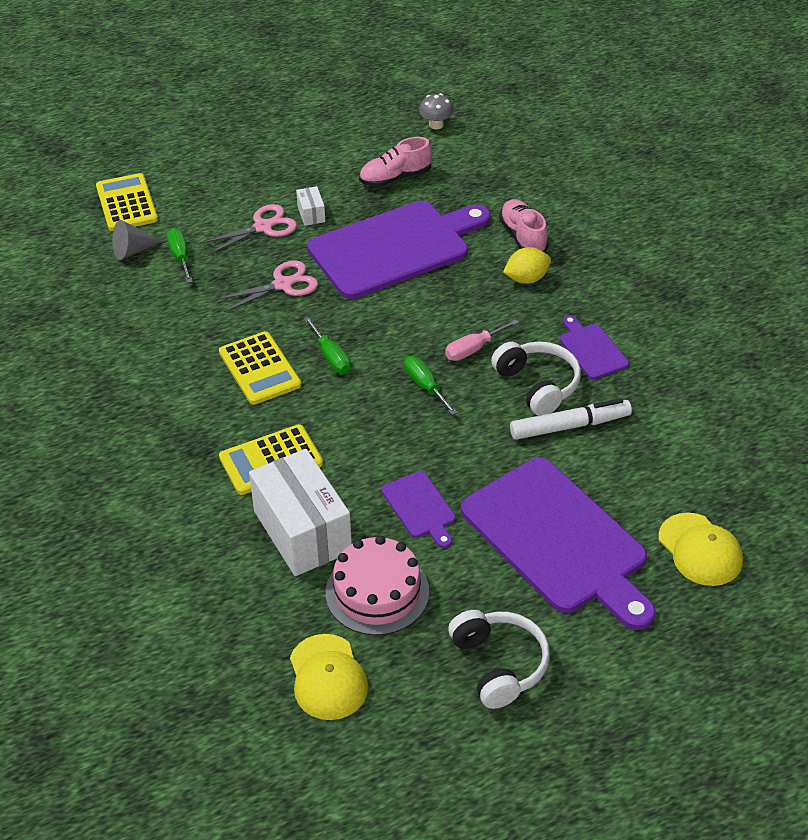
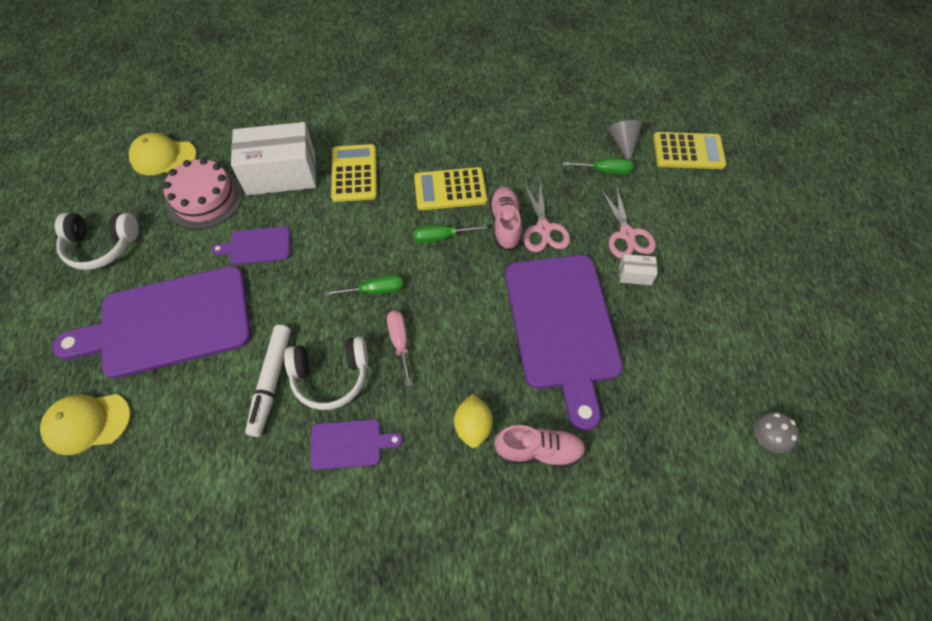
camera: 110 degrees right, 15 degrees up
(395, 178) = (674, 363): pink shoe -> pink shoe (505, 224)

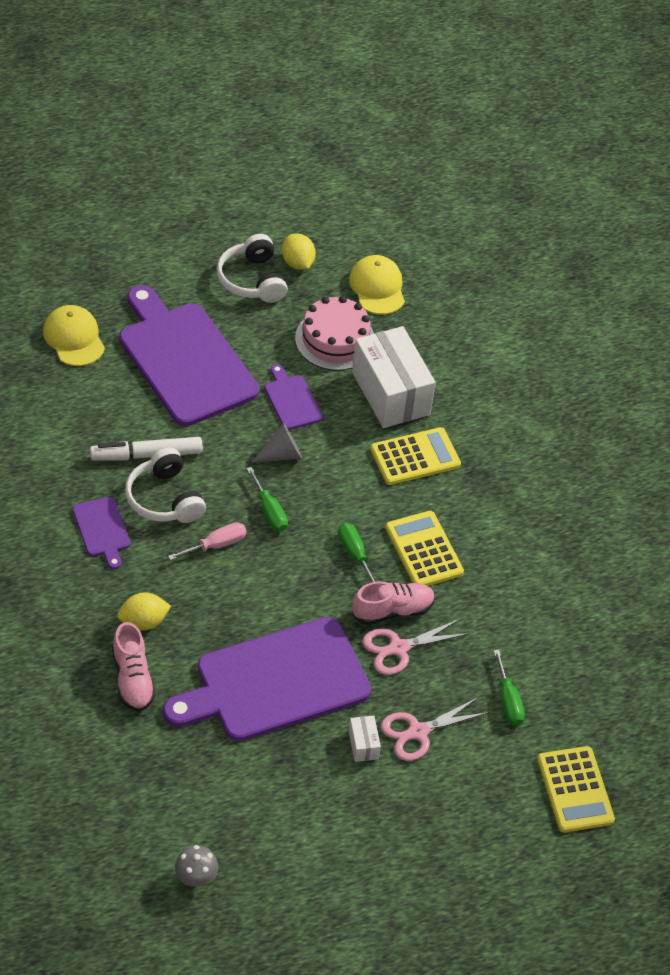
camera: 70 degrees right, 10 degrees down
(102, 207) = (297, 263): none -> yellow lemon
(623, 144) = (561, 716): grey cone -> grey cone (282, 454)

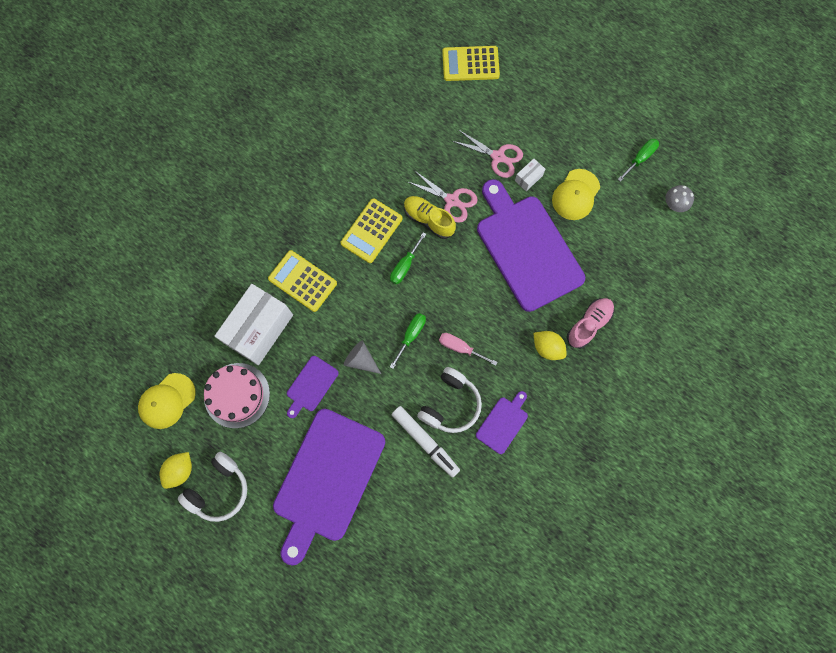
camera: 120 degrees left, 25 degrees up
(74, 338) = (363, 570): yellow cap -> yellow cap (575, 195)
(275, 682) = (527, 248): purple cutting board -> purple cutting board turned 150 degrees counterclockwise
(392, 611) = (428, 220): pink shoe -> yellow shoe
(508, 701) = (441, 126): green screwdriver -> green screwdriver (640, 158)
(575, 790) = (470, 64): yellow calculator -> yellow calculator turned 135 degrees counterclockwise

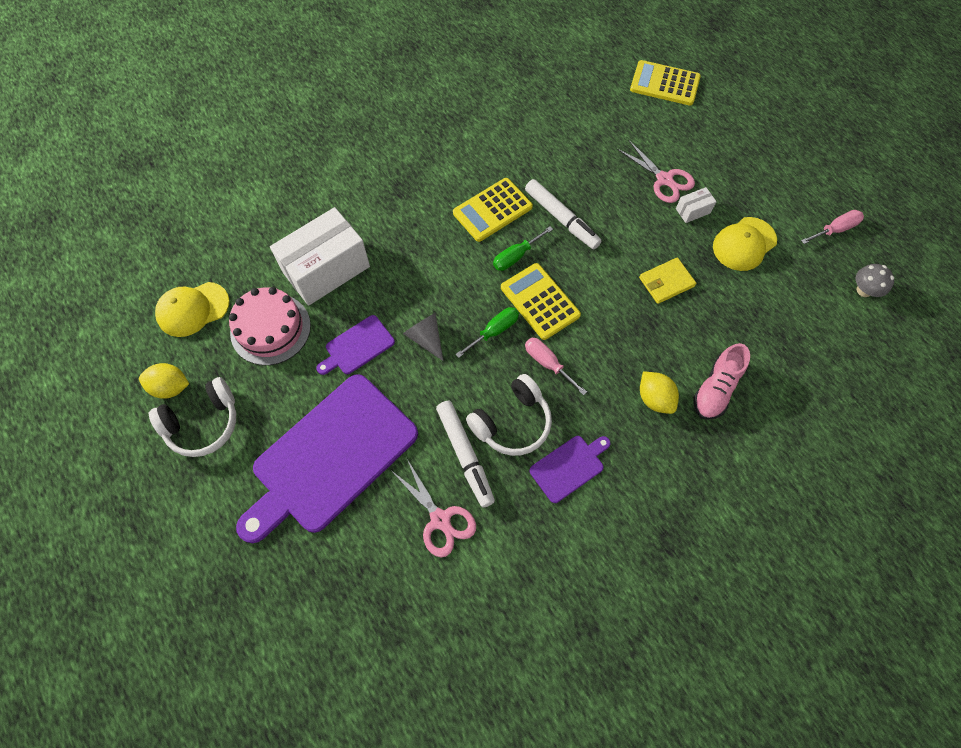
camera: 20 degrees right, 10 degrees down
(180, 470) = (171, 387): yellow lemon -> yellow lemon turned 45 degrees clockwise
(302, 281) = (395, 236): yellow calculator -> yellow calculator (540, 301)
(428, 220) = (561, 218): yellow shoe -> white marker
(452, 200) = (595, 207): pink scissors -> pink scissors (440, 519)
(527, 248) = (666, 282): purple cutting board -> yellow wallet
(588, 324) = (715, 389): pink shoe -> pink shoe turned 150 degrees clockwise
(640, 158) = (835, 229): green screwdriver -> pink screwdriver

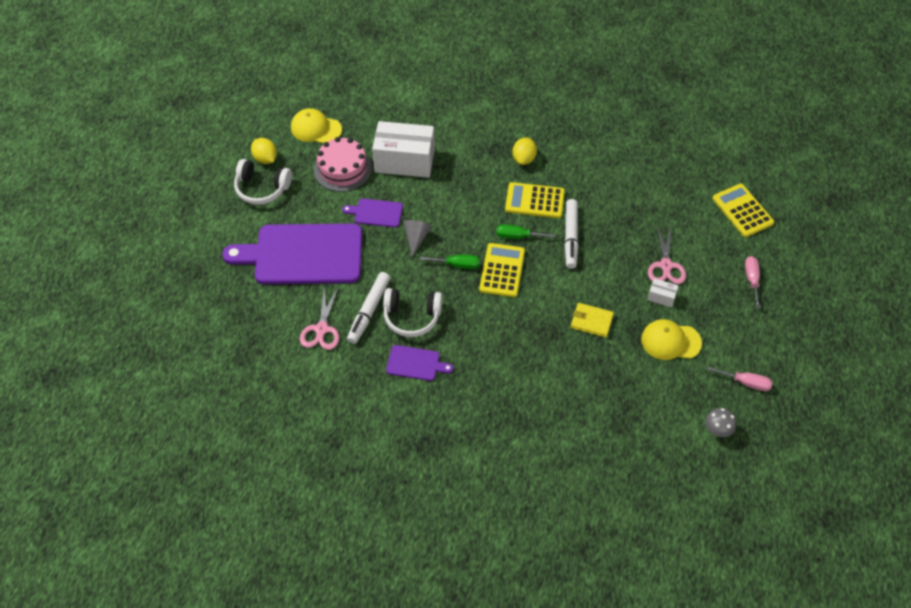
camera: 45 degrees right, 10 degrees down
(547, 363) = (467, 305): pink screwdriver -> pink screwdriver (751, 280)
(654, 398) = (505, 373): yellow lemon -> yellow lemon (524, 159)
(715, 389) = (547, 399): pink shoe -> none

